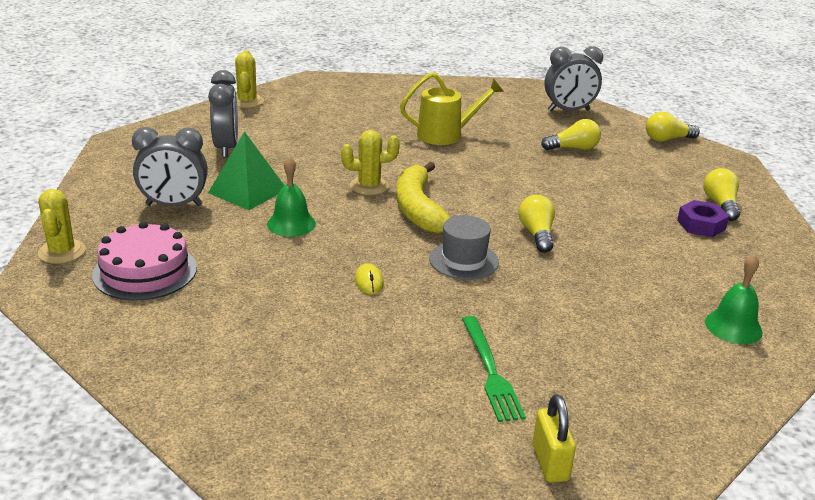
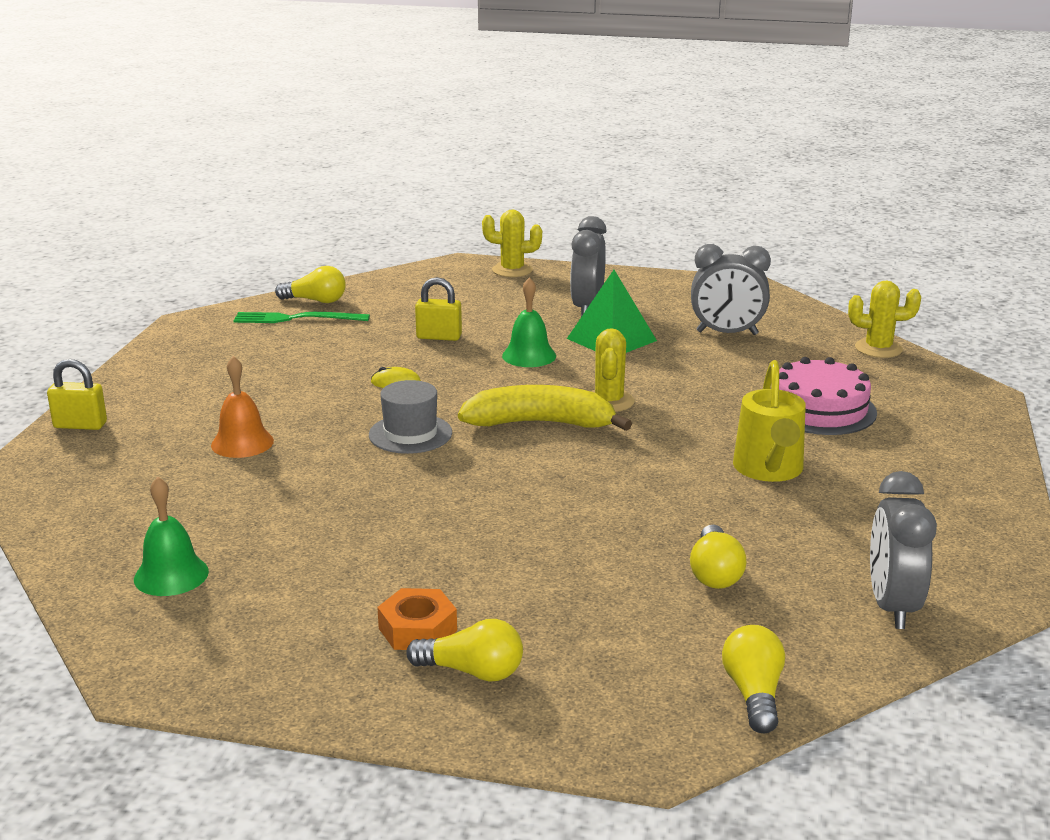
camera: 105 degrees right, 5 degrees down
(145, 271) = (465, 297): pink cake -> pink cake (819, 409)
(257, 273) = (439, 337): none -> yellow padlock
(490, 371) = (213, 419): green fork -> green fork (296, 319)
(525, 342) = (242, 443): none -> orange bell
(537, 234) = (448, 488): yellow light bulb -> yellow light bulb (316, 301)
(701, 225) = (417, 629): purple nut -> orange nut

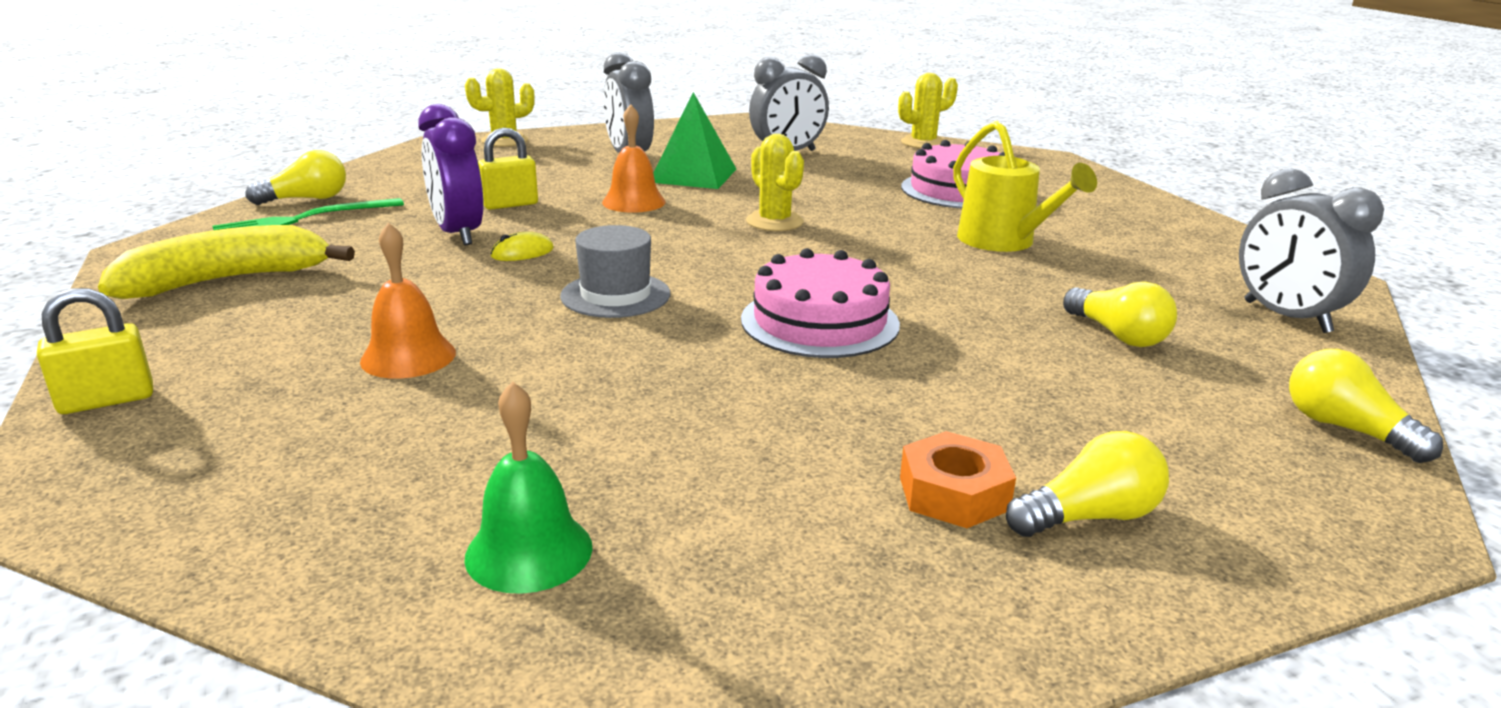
camera: 35 degrees left, 0 degrees up
(374, 355) = (458, 234): none -> purple clock
(513, 494) = (820, 322): none -> pink cake
(529, 356) = (633, 202): green bell -> orange bell
(541, 423) = (741, 253): yellow banana -> yellow banana (228, 280)

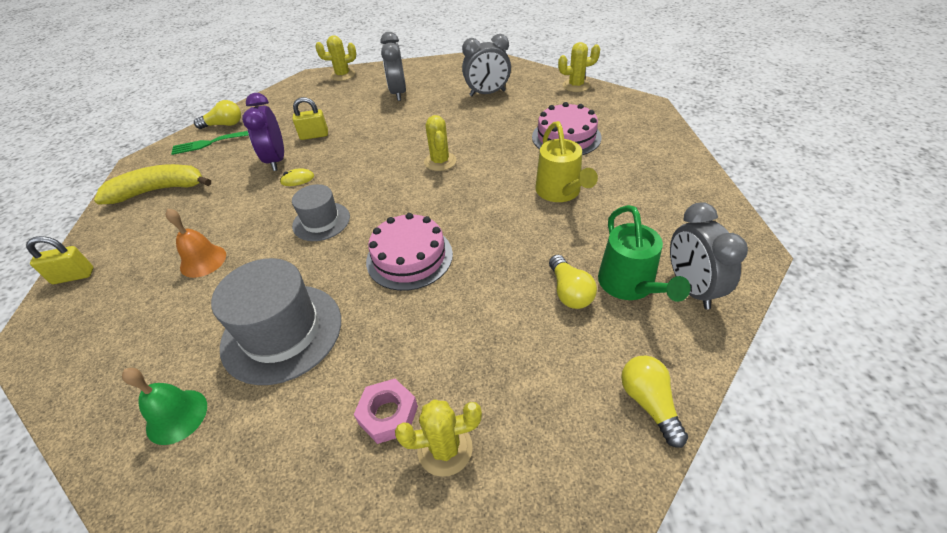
camera: 20 degrees right, 20 degrees up
(633, 202) = (376, 137): orange bell -> none
(659, 424) = (282, 332): none -> grey hat
(693, 175) = (422, 113): green pyramid -> none
(954, 493) = (388, 415): orange nut -> pink nut
(1089, 517) = (445, 449): yellow light bulb -> yellow cactus
(1200, 322) = (630, 286): none -> green watering can

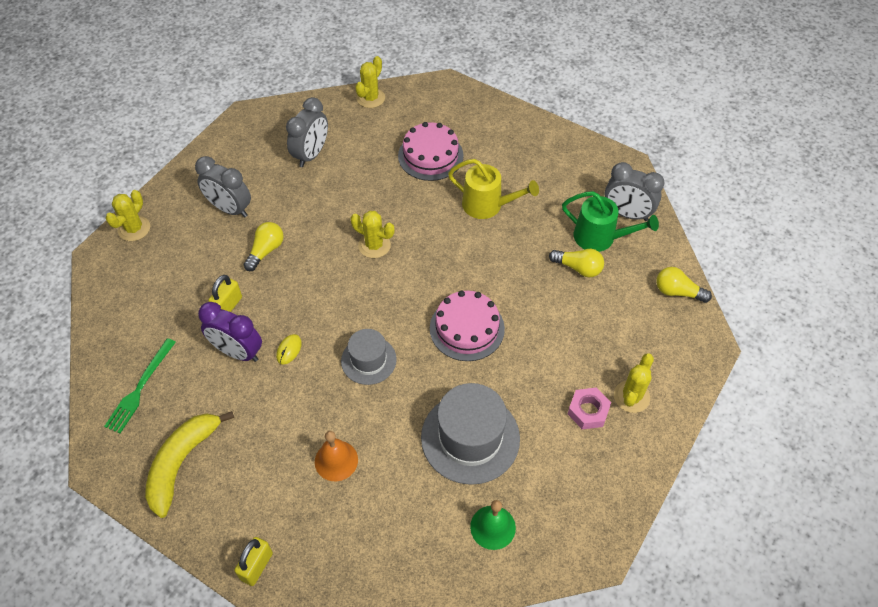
camera: 55 degrees left, 10 degrees up
(224, 125) = (112, 368): yellow light bulb -> yellow light bulb (266, 251)

